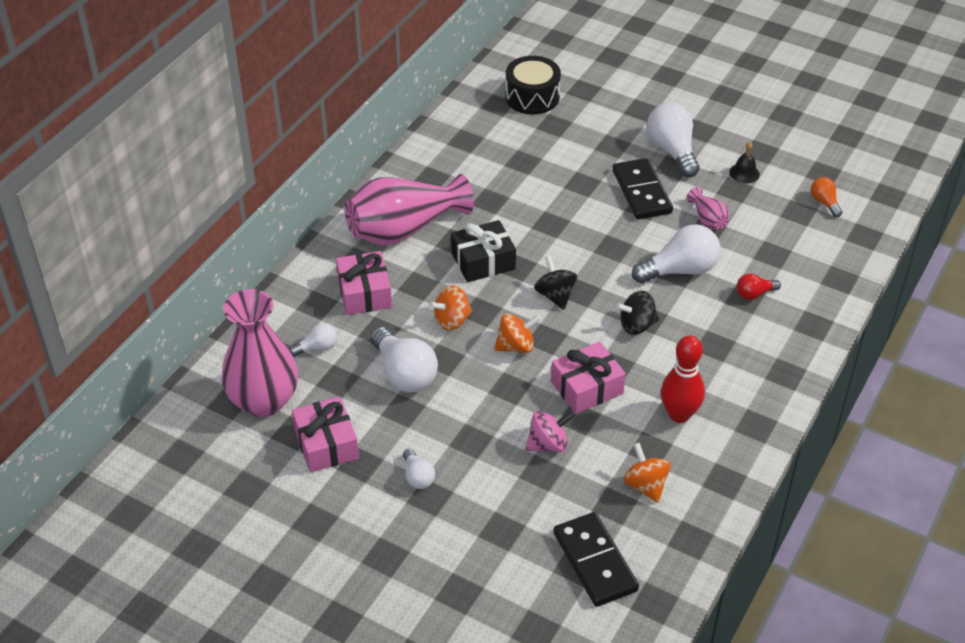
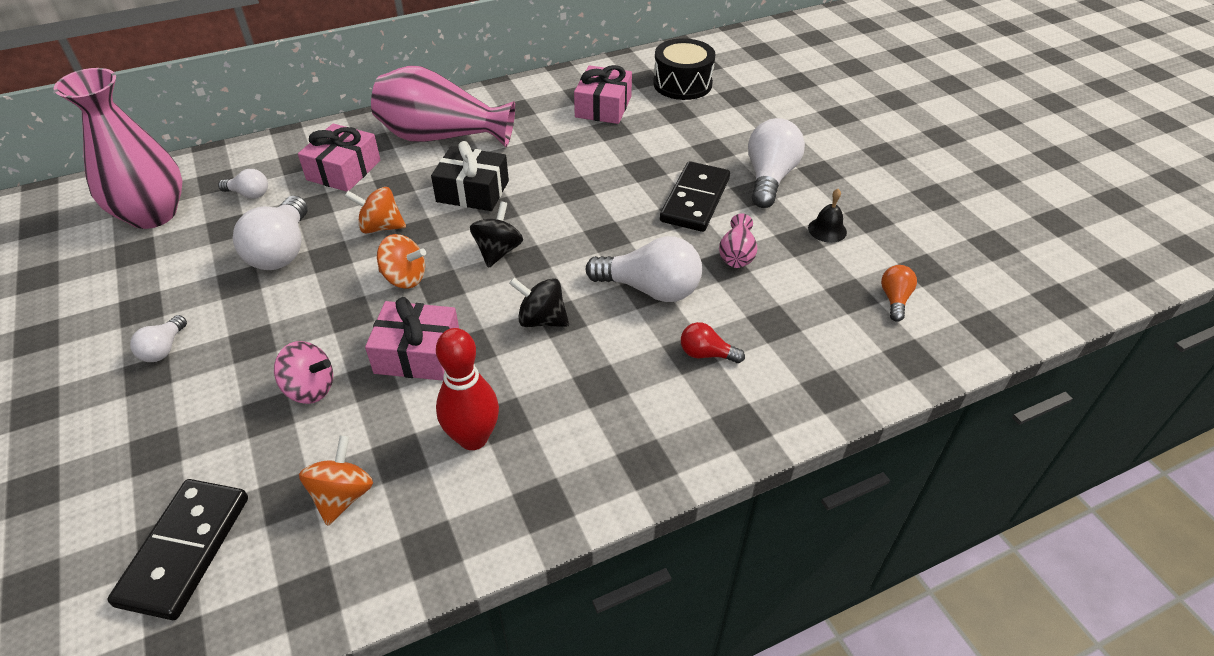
camera: 35 degrees right, 0 degrees up
(326, 444) = (142, 275): pink gift -> pink gift (603, 107)

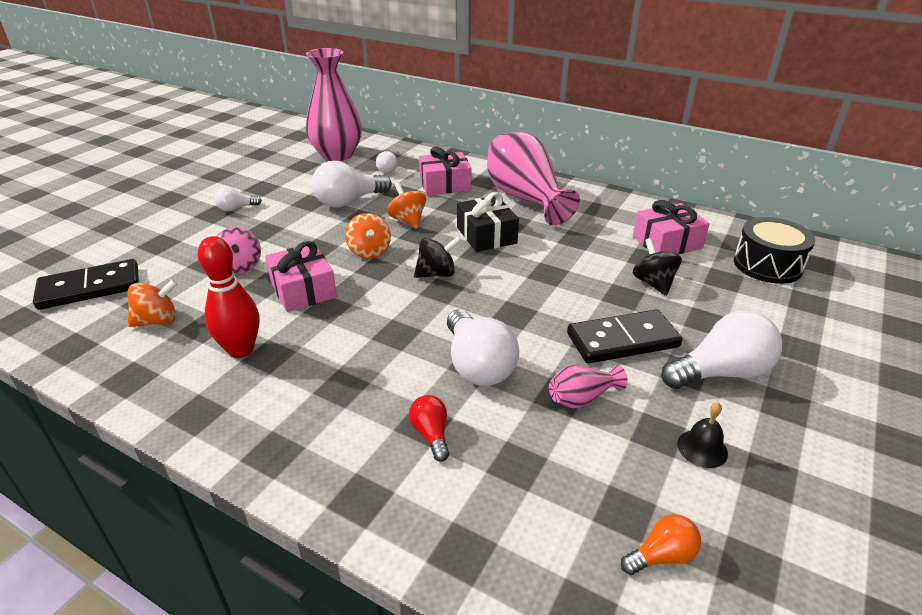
camera: 55 degrees right, 10 degrees down
(541, 320) = (385, 326): black spinning top -> black spinning top (653, 283)

